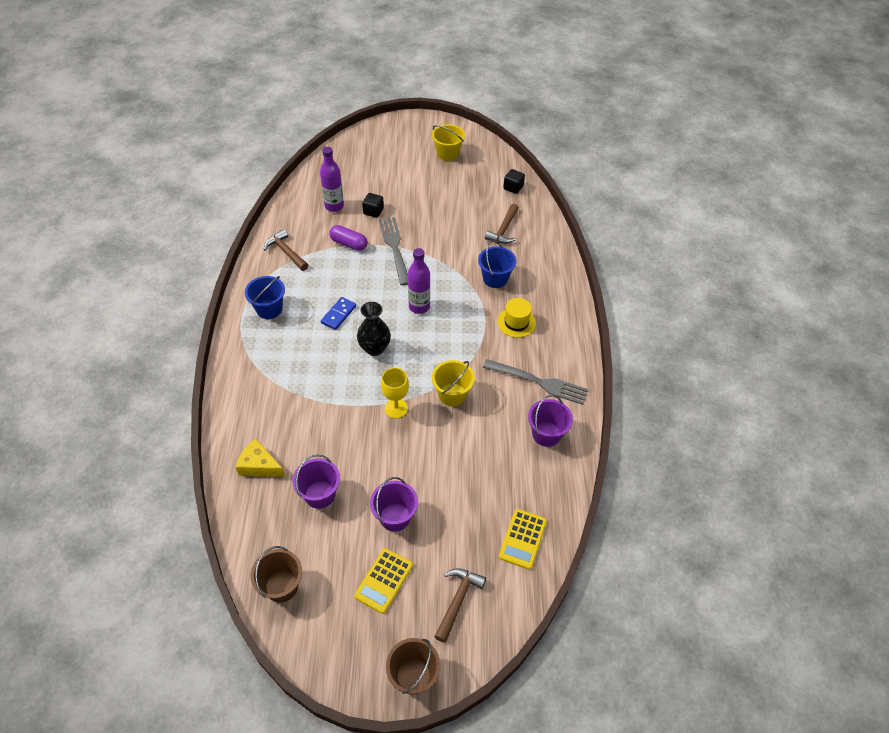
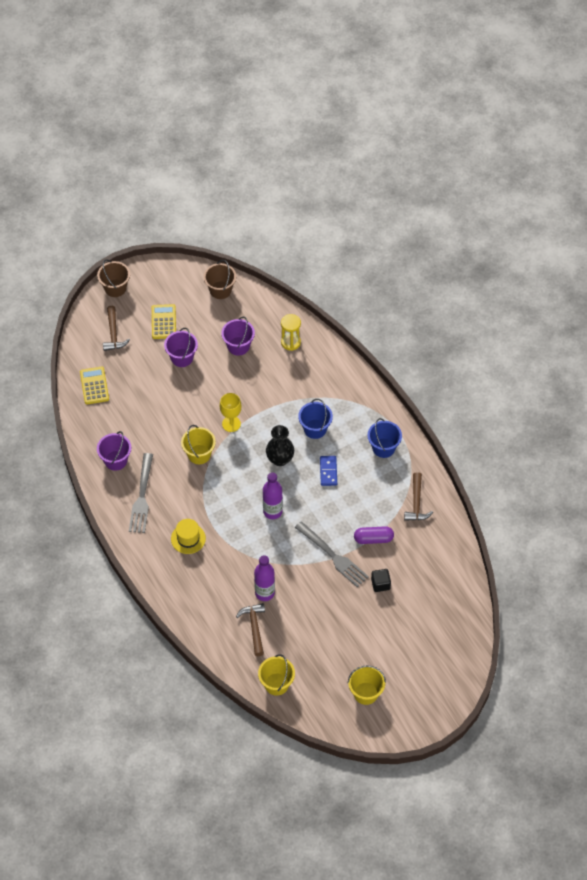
camera: 150 degrees right, 5 degrees up
(259, 465) = (290, 342): yellow cheese -> yellow hourglass
(286, 252) = (416, 503): brown hammer -> brown hammer turned 75 degrees clockwise
(334, 206) = (418, 570): purple bottle -> purple bottle (264, 593)
(495, 278) = (230, 571): blue bucket -> blue bucket (315, 429)
(513, 187) = (276, 684): black cube -> yellow bucket
(539, 382) = (142, 497): grey fork -> grey fork turned 75 degrees counterclockwise

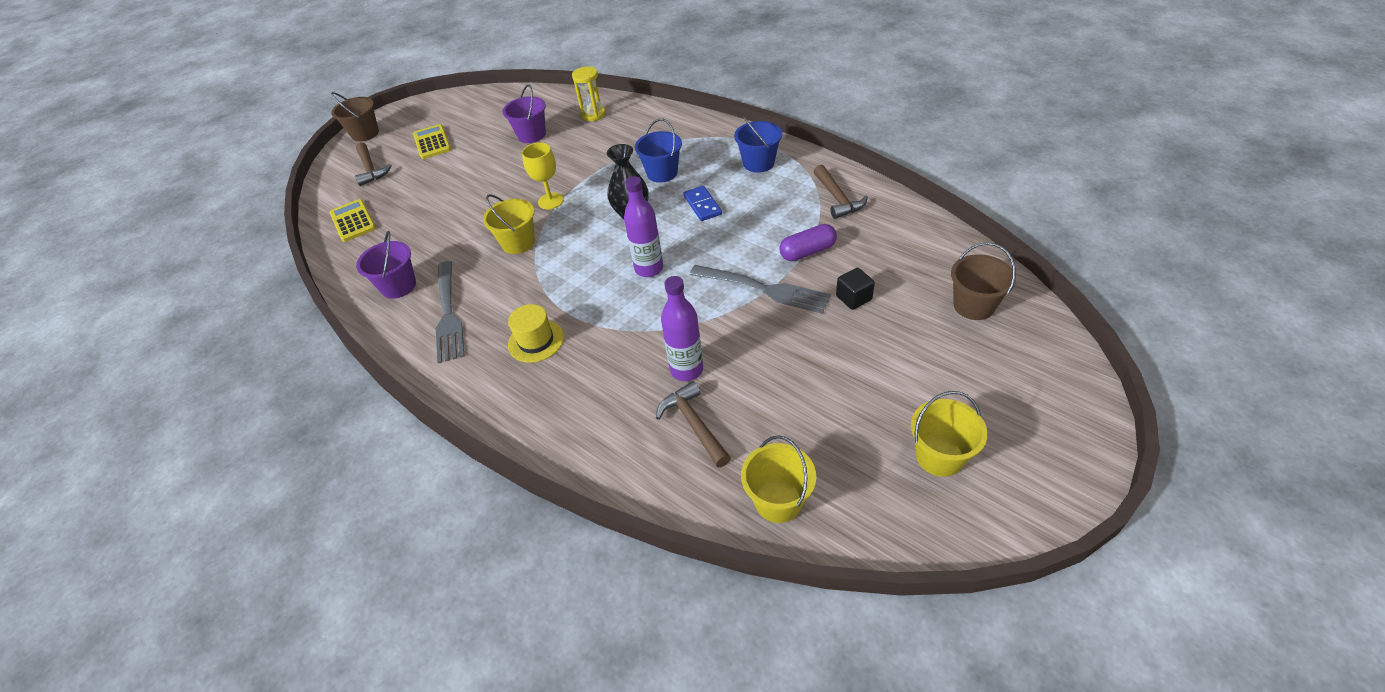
camera: 15 degrees left, 10 degrees down
(182, 357) = (464, 164): purple bucket -> none
(220, 290) = (493, 101): brown bucket -> brown bucket (973, 305)

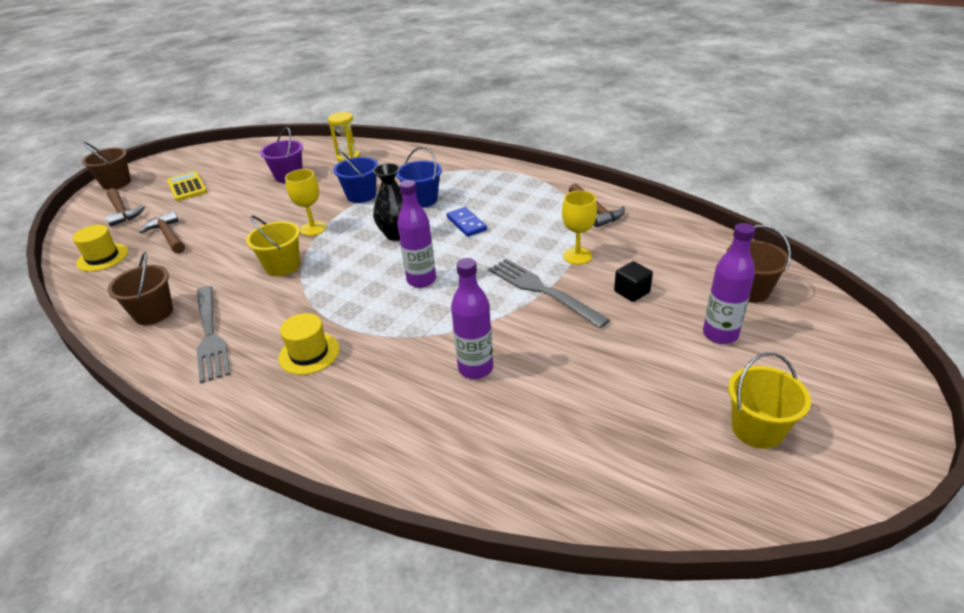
camera: 10 degrees left, 10 degrees down
(353, 221) = (102, 257): yellow calculator -> yellow hat
(398, 286) = (153, 313): purple bucket -> brown bucket
(694, 424) = (492, 420): brown hammer -> brown hammer (168, 236)
(758, 163) = (514, 187): blue bucket -> blue bucket (361, 195)
(764, 289) = (541, 290): grey fork -> grey fork turned 150 degrees counterclockwise
(778, 501) = (599, 490): yellow bucket -> none
(807, 252) = (577, 256): purple capsule -> yellow goblet
(931, 353) = (720, 334): none -> purple bottle

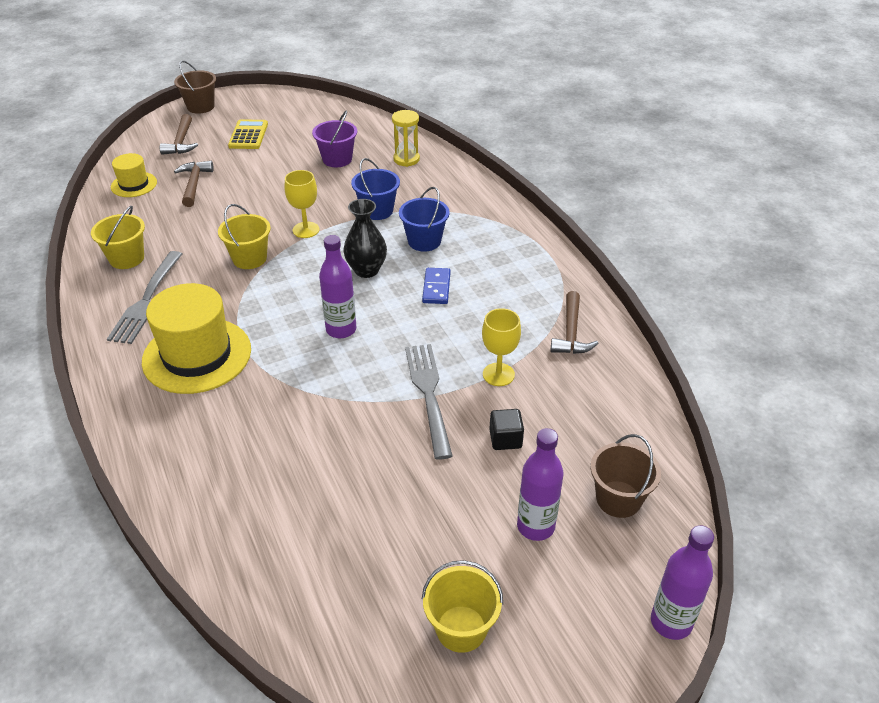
camera: 30 degrees right, 5 degrees up
(153, 313) = (126, 258): brown bucket -> yellow bucket
(309, 353) = (197, 355): yellow hat -> yellow hat, size x1.89
(475, 368) = (300, 439): purple bottle -> purple bottle (671, 622)

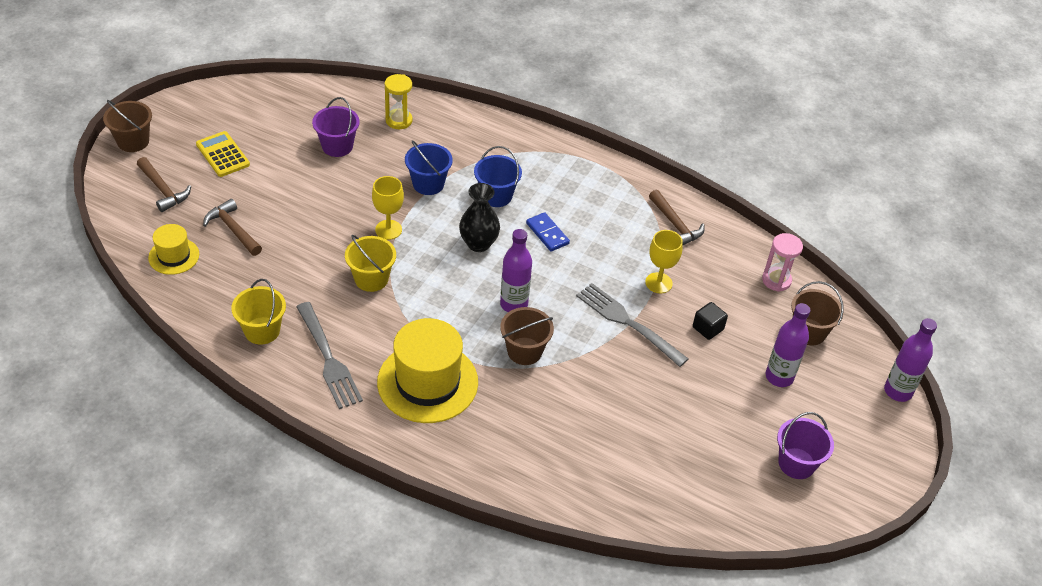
camera: 40 degrees left, 5 degrees up
(306, 371) = (524, 351): none -> brown bucket
(461, 628) = (796, 463): yellow bucket -> purple bucket
(631, 430) = (776, 280): none -> pink hourglass

